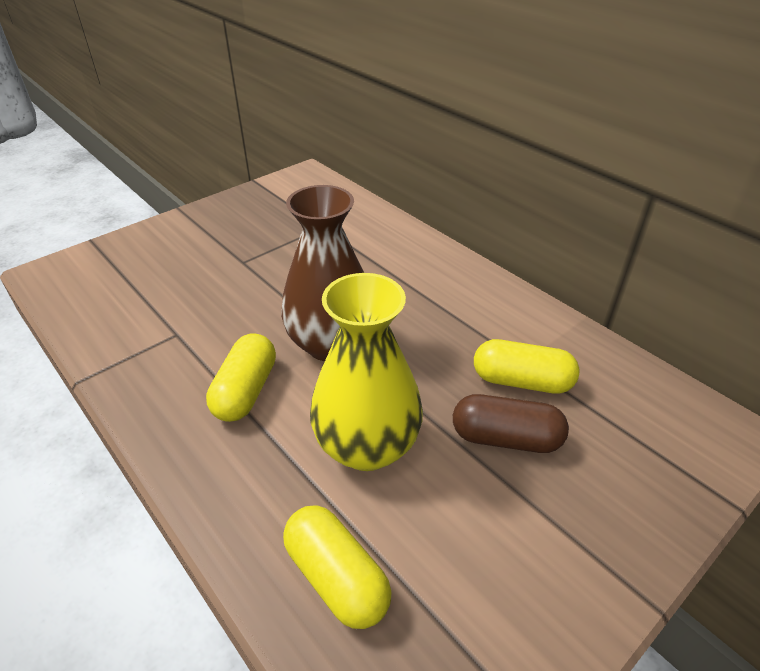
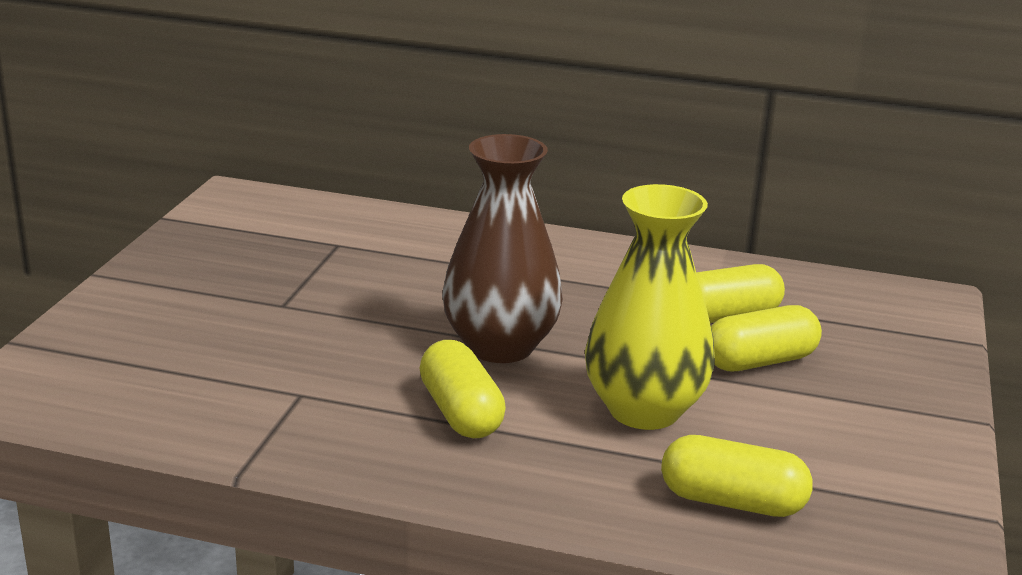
camera: 35 degrees left, 15 degrees down
(506, 438) = (759, 361): brown capsule -> yellow capsule

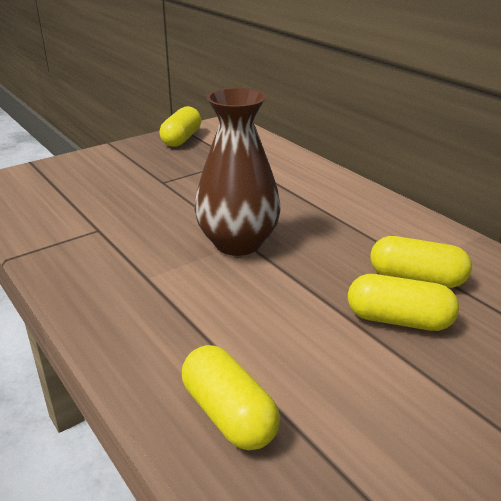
camera: 40 degrees right, 5 degrees up
(460, 413) = (156, 272): yellow capsule -> yellow capsule (181, 139)
(644, 410) = (265, 318): yellow vase -> none

